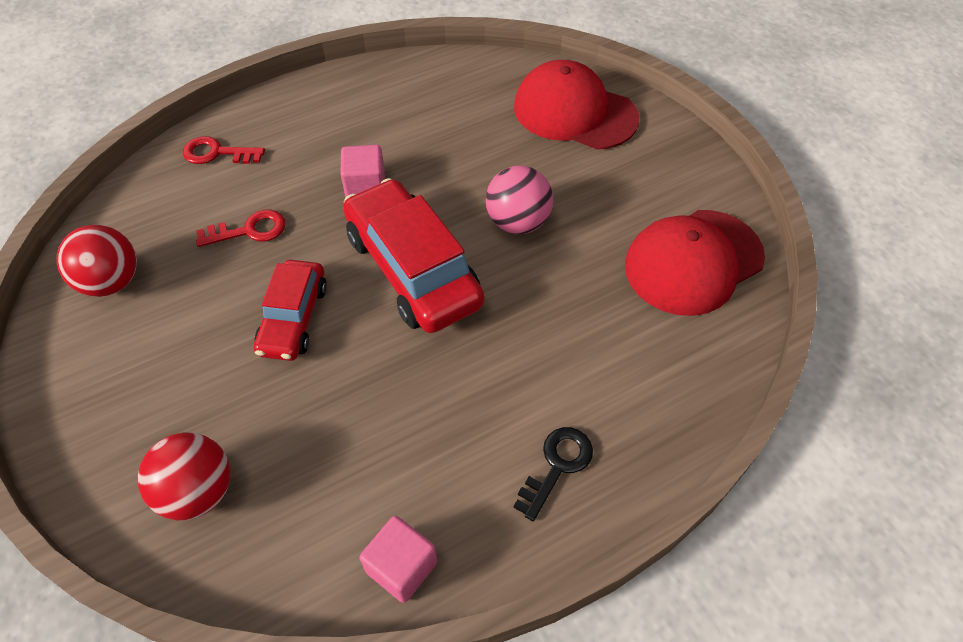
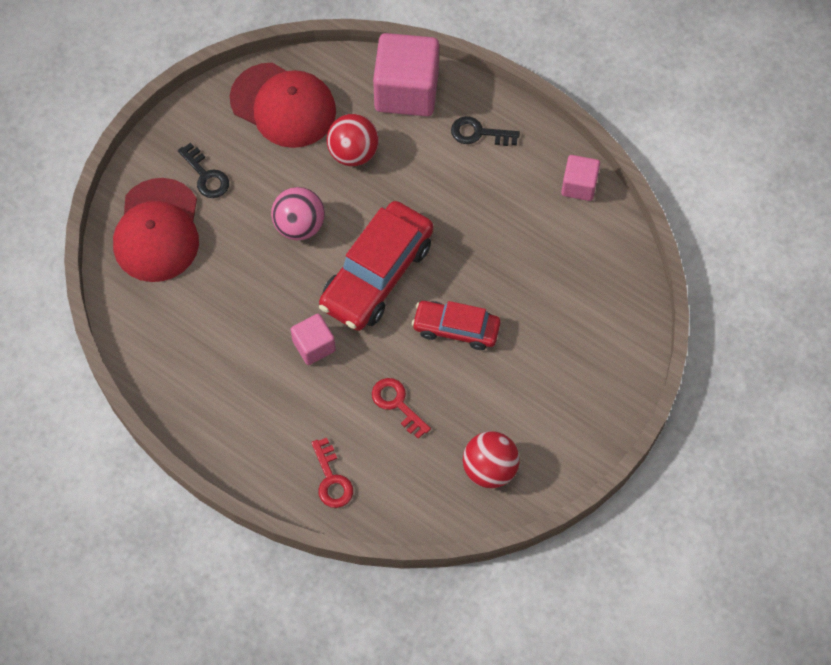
camera: 115 degrees left, 10 degrees up
(198, 491) = (598, 312): red ball -> red ball (353, 153)
(293, 318) = (456, 329): red car -> red car turned 150 degrees counterclockwise
(624, 166) = (206, 176): none -> black key
(666, 403) = (406, 91): none -> pink cube

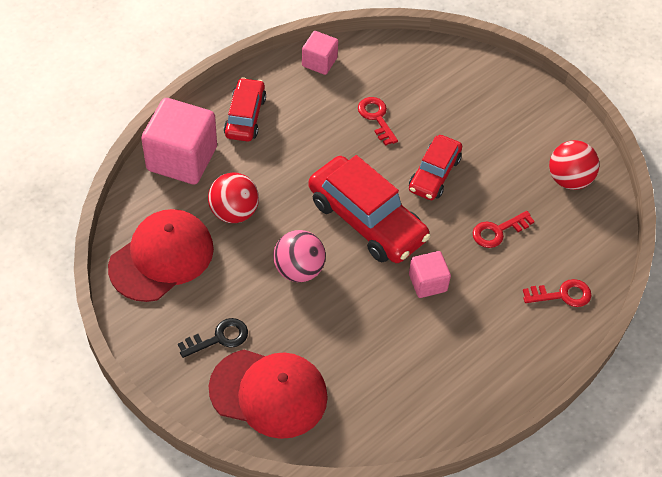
camera: 80 degrees left, 10 degrees down
(479, 133) = (245, 116): black key -> red car
(517, 257) = (376, 118): none -> red key

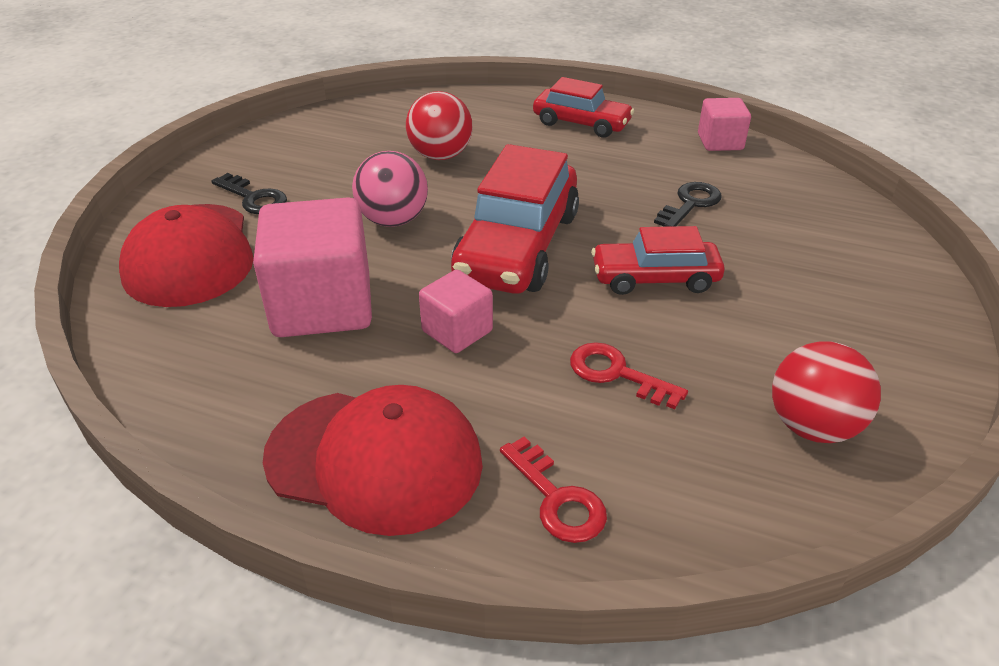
camera: 65 degrees right, 15 degrees down
(161, 257) = (341, 135): red cap -> red cap (374, 460)
(182, 158) = (483, 108): pink cube -> pink cube (322, 305)
(245, 116) = (581, 123): red car -> red car turned 45 degrees clockwise
(376, 118) = (690, 204): red key -> black key

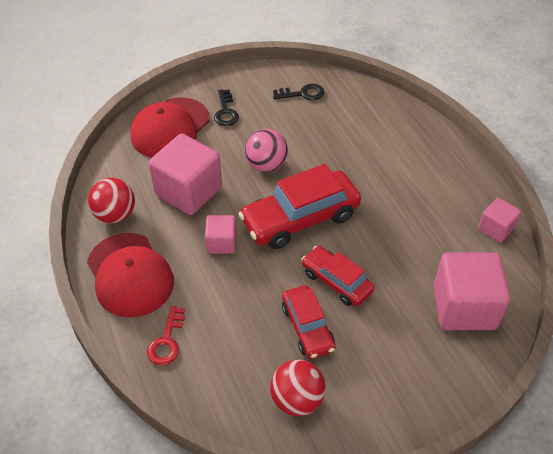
camera: 45 degrees right, 10 degrees up
(440, 155) = (334, 139): red ball -> red ball (115, 215)
(581, 123) = (435, 164): red car -> red car (307, 327)
(616, 374) = (255, 312): red key -> none
(690, 204) = (416, 255): black key -> black key (303, 94)
(804, 218) = (464, 307): none -> pink cube

